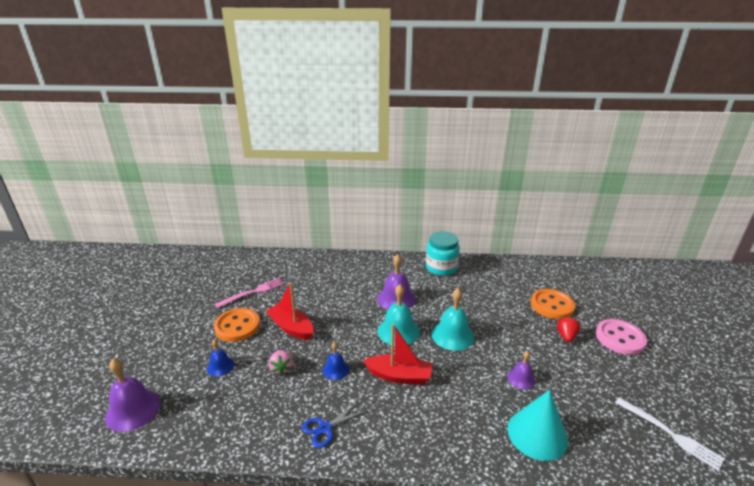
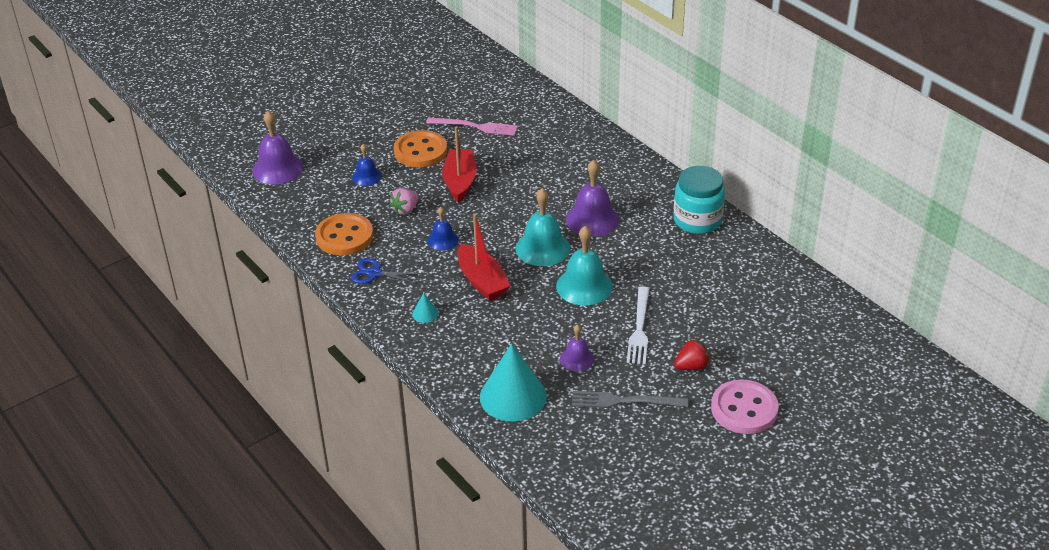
camera: 50 degrees right, 10 degrees up
(402, 427) = (425, 313): none -> turquoise cone
(552, 305) = (740, 335): orange button -> orange button (344, 236)
(580, 381) = (625, 401): none -> grey fork
(670, 433) = (619, 484): white fork -> white fork (639, 328)

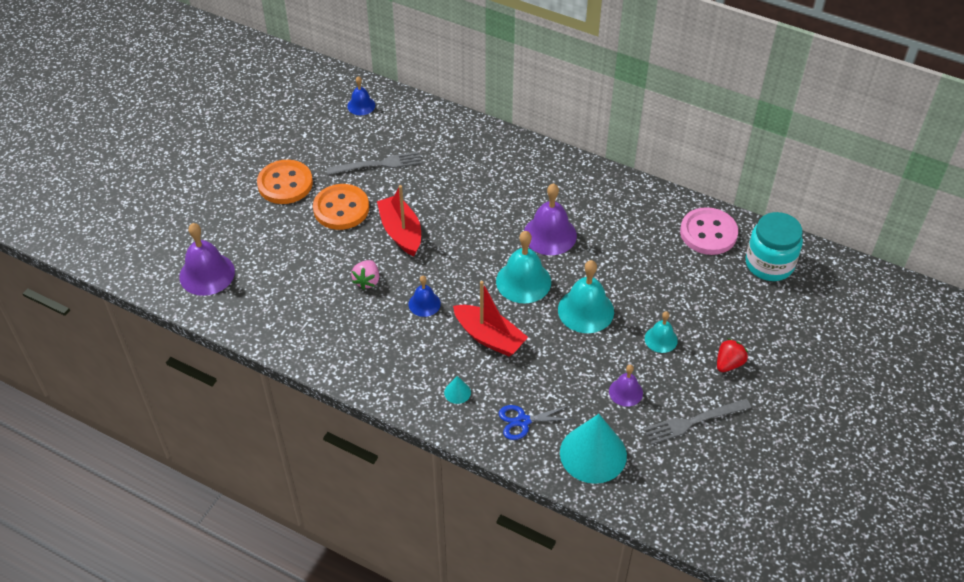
camera: 25 degrees left, 10 degrees up
(344, 236) = (325, 331): orange button -> orange button (285, 184)
(367, 176) = (305, 255): blue bell -> blue bell (361, 105)
(374, 273) = (380, 363): blue scissors -> blue scissors (523, 421)
(475, 127) = (378, 164): pink fork -> grey fork
(639, 328) = (661, 339): white fork -> turquoise bell
(697, 220) = (643, 206): turquoise jar -> turquoise jar (769, 264)
(744, 409) = (797, 392): pink button -> pink button (708, 233)

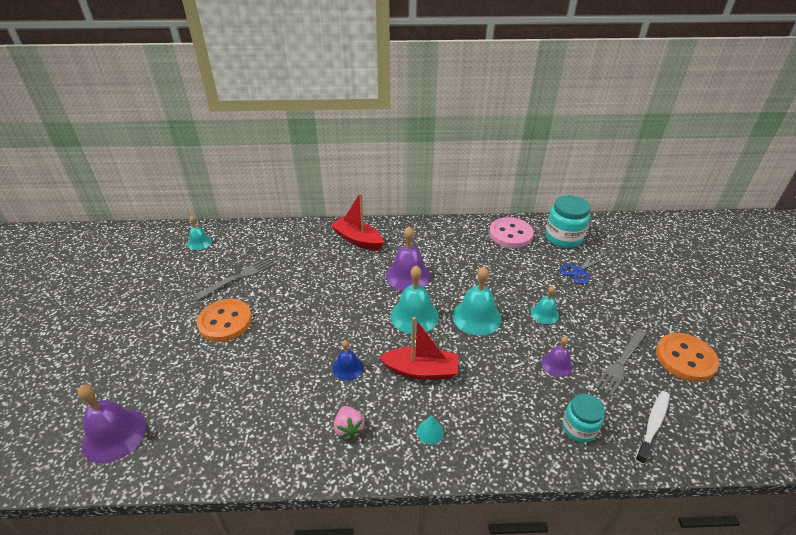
camera: 30 degrees left, 10 degrees down
(285, 184) = (161, 322): orange button -> orange button (685, 358)
(361, 105) = (199, 242): blue bell -> turquoise bell
(367, 281) = (284, 371): pink strawberry -> pink strawberry (349, 429)
(401, 232) = (289, 319): red boat -> red boat (357, 240)
(523, 421) = (503, 429): blue scissors -> blue scissors (578, 271)
(593, 454) = (579, 428): turquoise cone -> turquoise jar
(666, 485) = (653, 425): none -> white toothbrush
(729, 363) = (602, 310): red strawberry -> none

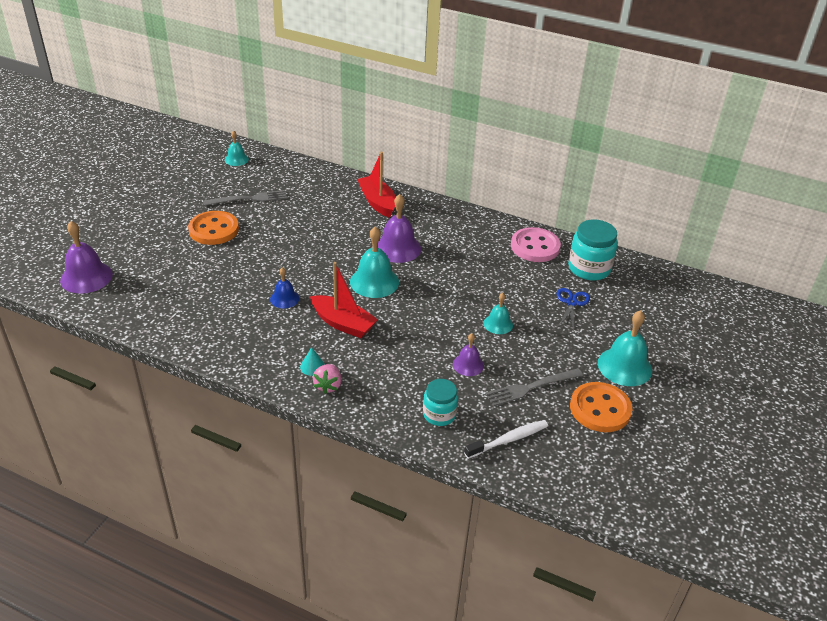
camera: 25 degrees right, 0 degrees up
(349, 429) = (252, 339): pink strawberry -> pink strawberry (328, 386)
(476, 317) = (430, 303): turquoise bell -> turquoise bell (624, 366)
(578, 271) = (571, 303): blue scissors -> blue scissors turned 120 degrees clockwise

